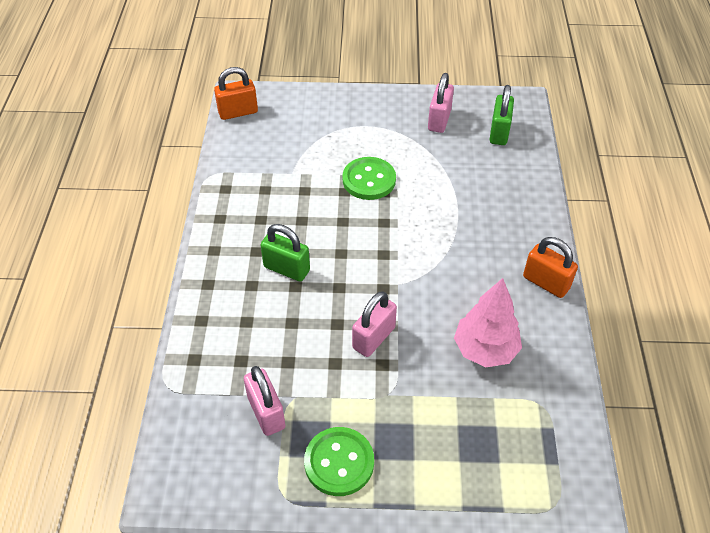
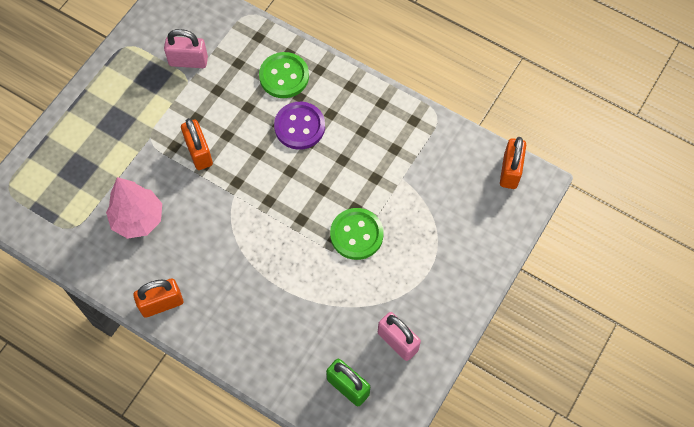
camera: 120 degrees right, 15 degrees up
(287, 269) = (299, 126): green padlock -> purple button
(339, 462) = (125, 85): green button -> green button (284, 76)
(373, 338) = (199, 152): pink padlock -> orange padlock

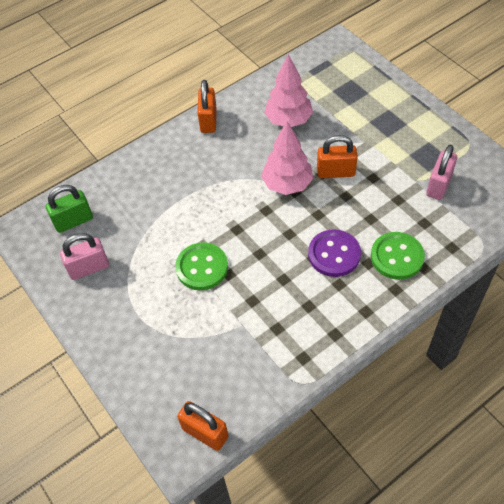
camera: 115 degrees right, 10 degrees down
(229, 192) = (287, 184): none -> pink tree

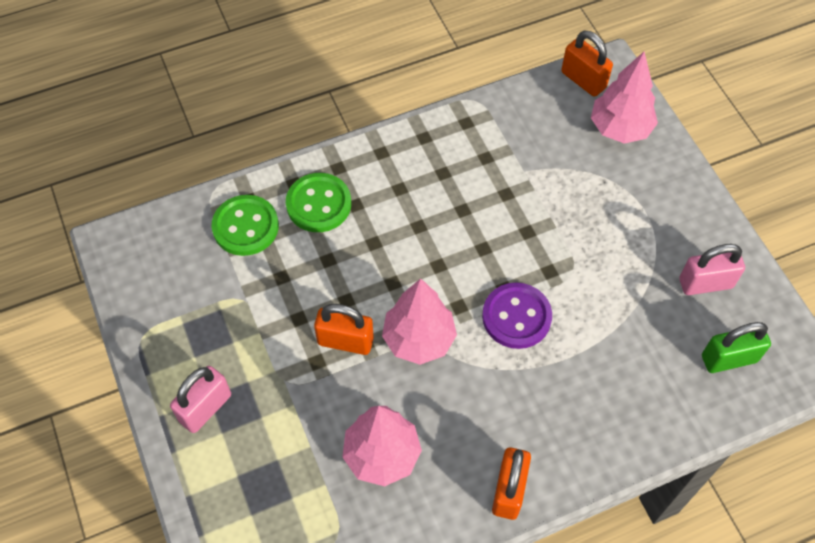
camera: 170 degrees left, 5 degrees up
(164, 387) = (620, 128): none -> pink tree
(202, 267) = (559, 248): green button -> green button (245, 227)
(334, 254) = (392, 225): purple button -> purple button (516, 317)
(438, 185) = (219, 284): pink padlock -> pink padlock (205, 408)

